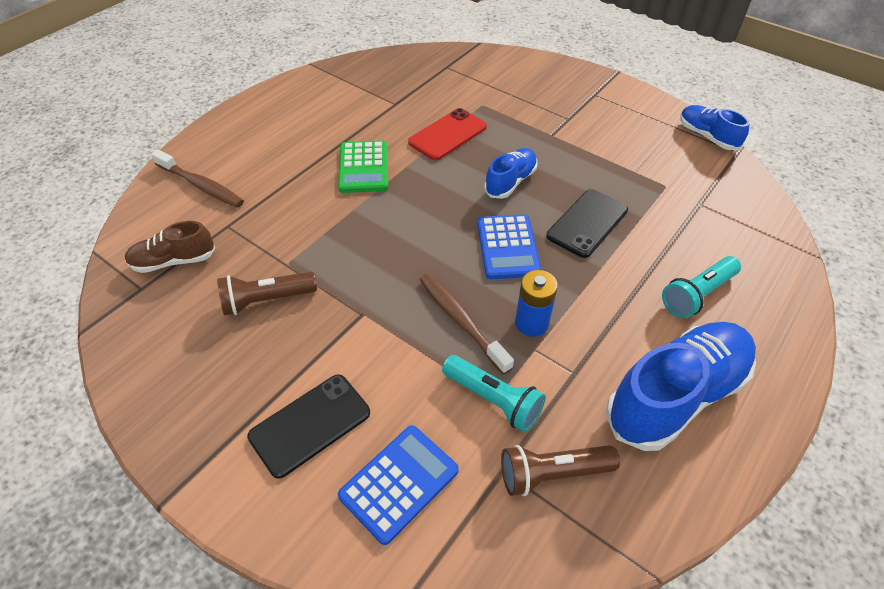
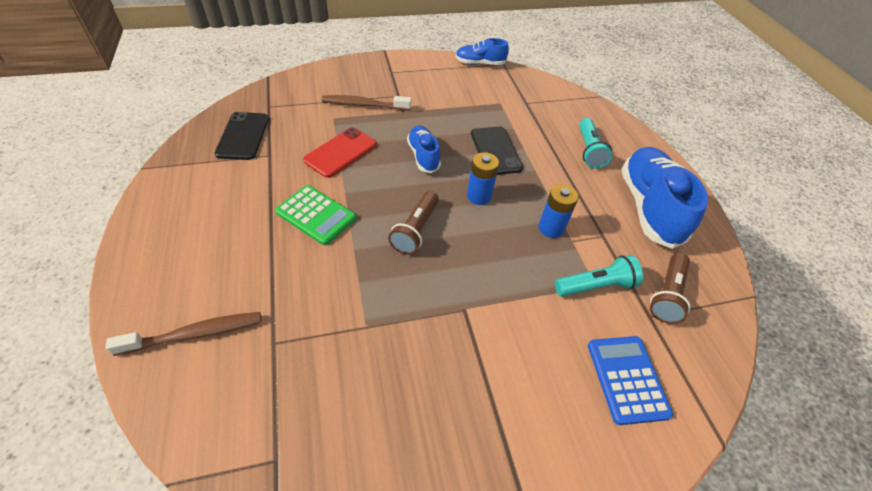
camera: 55 degrees left, 0 degrees up
(174, 261) = (270, 411): brown shoe -> none
(266, 300) = (392, 363): brown flashlight -> brown flashlight (416, 230)
(310, 424) = (542, 405): black phone -> black phone (243, 136)
(447, 135) = (340, 152): red phone -> red phone turned 45 degrees clockwise
(461, 321) = (519, 259): brown toothbrush -> brown toothbrush (364, 105)
(507, 247) = (479, 196): blue calculator -> blue battery

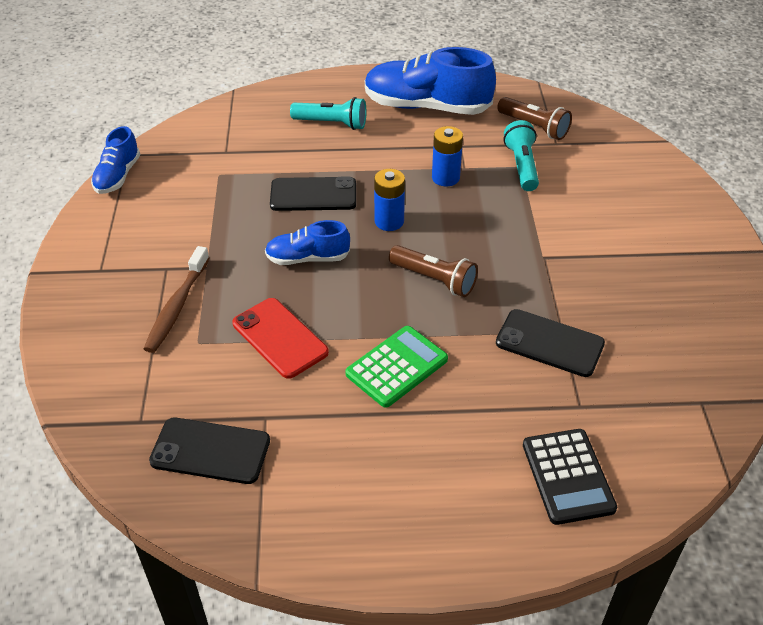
camera: 75 degrees left, 5 degrees down
(195, 334) = (567, 476): brown toothbrush -> black calculator
(349, 317) = (549, 343): none -> black phone
(627, 379) = (617, 173): blue calculator -> none

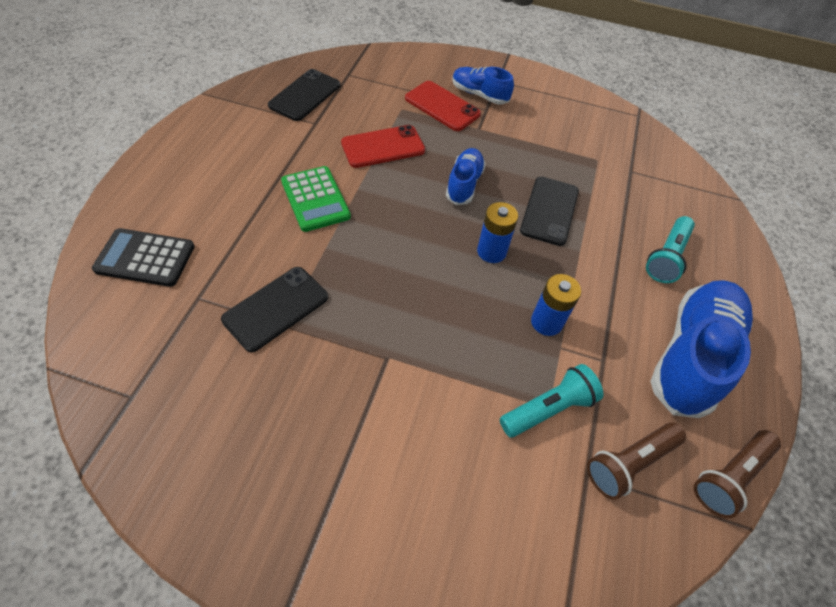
camera: 105 degrees right, 10 degrees up
(118, 176) = (609, 105): blue shoe -> blue shoe (479, 94)
(177, 307) = (442, 106): brown toothbrush -> red phone
(434, 279) = (398, 257): brown flashlight -> brown flashlight (729, 477)
(521, 166) = (548, 408): turquoise flashlight -> turquoise flashlight turned 45 degrees counterclockwise

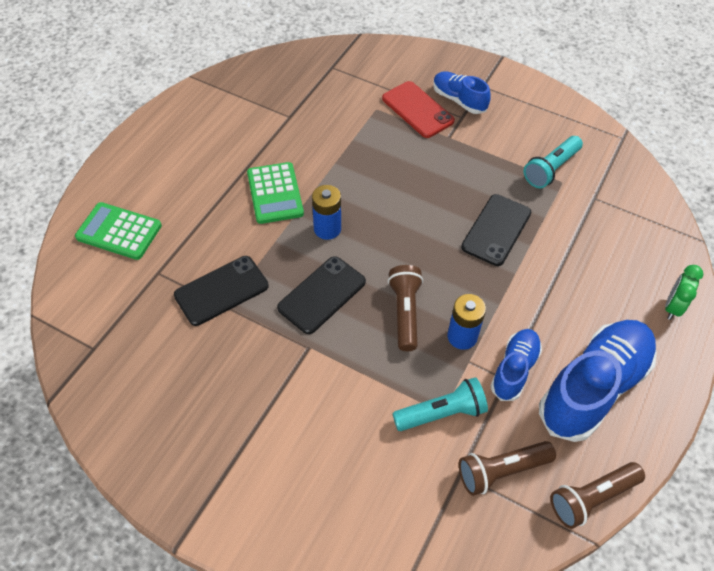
camera: 15 degrees right, 0 degrees up
(145, 258) = (119, 231): black calculator -> green calculator
(305, 95) = (285, 86): black phone -> black phone (322, 295)
(383, 147) = (349, 147): red phone -> none
(464, 184) = (419, 193): blue shoe -> blue shoe (514, 369)
(481, 305) = (405, 312): none -> brown flashlight
(491, 251) = (428, 263): blue battery -> blue battery (327, 229)
(667, 257) = (601, 291): turquoise flashlight -> turquoise flashlight (551, 169)
(736, 264) = (672, 307): none -> green clock

